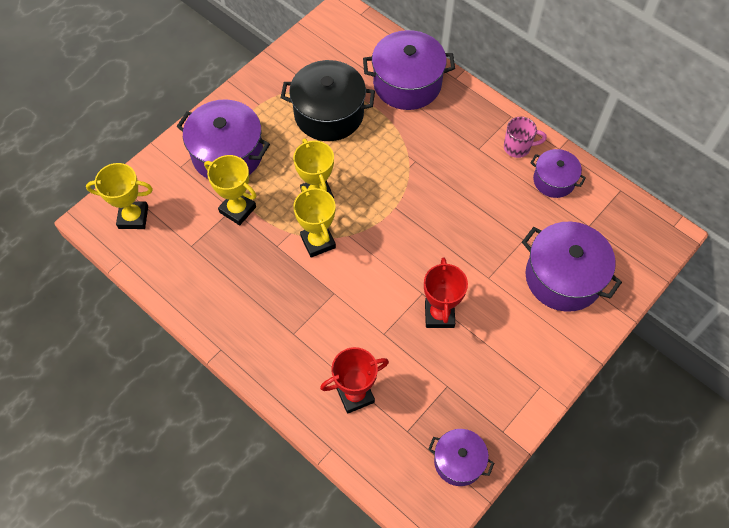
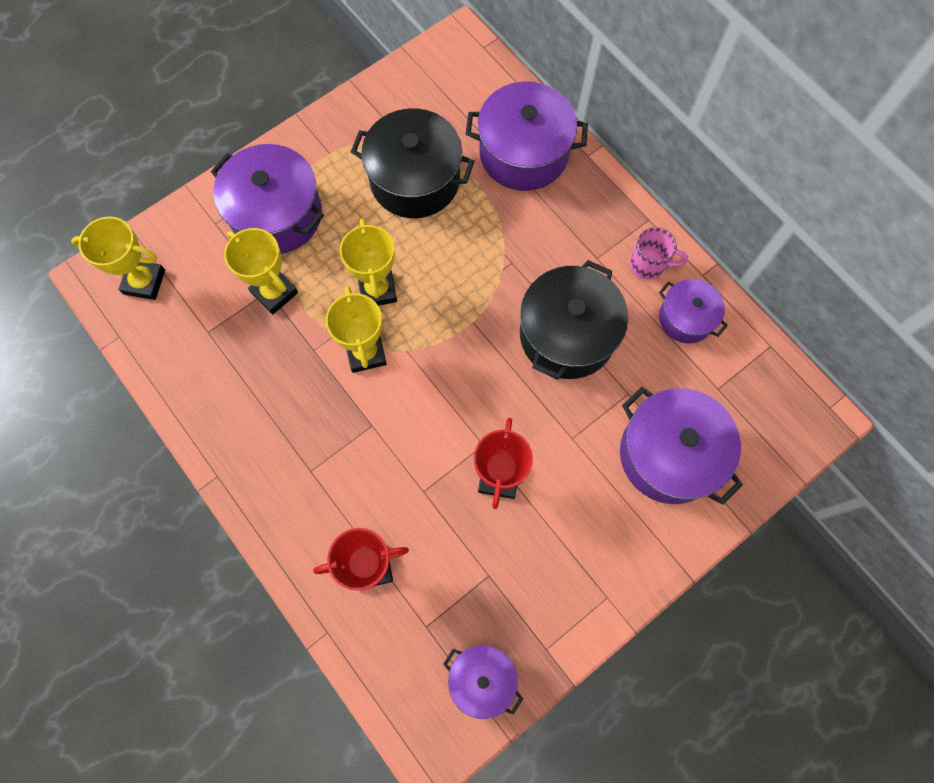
camera: 10 degrees right, 10 degrees up
(468, 205) = (567, 334): none -> black pot

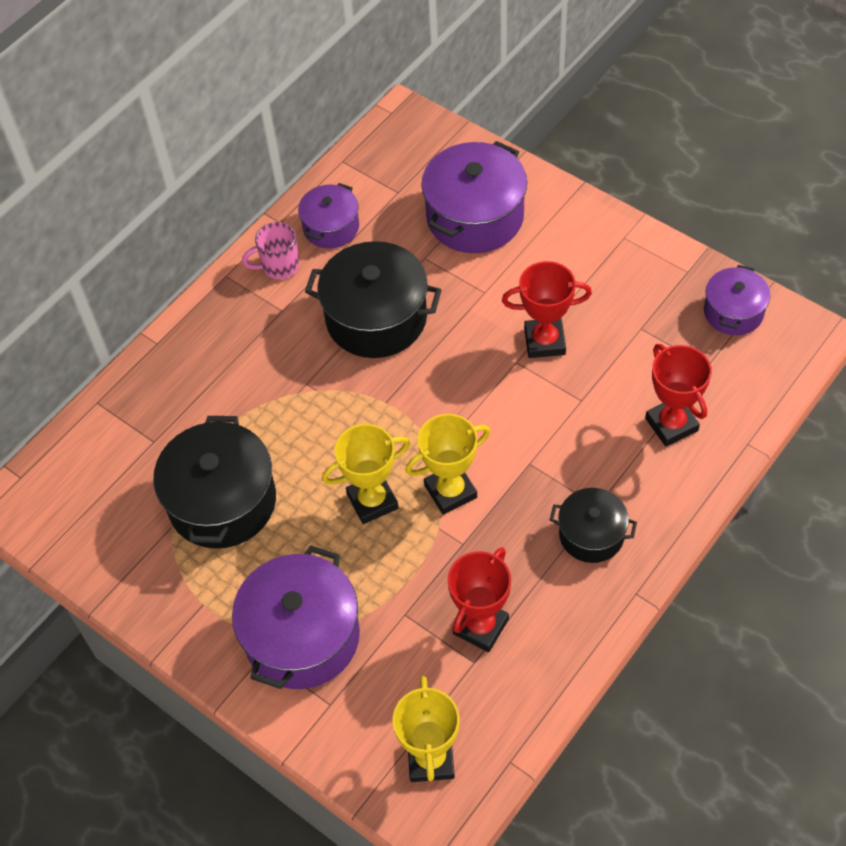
camera: 100 degrees left, 15 degrees down
(235, 344) = (480, 626): none -> red trophy
(274, 292) = (404, 606): yellow trophy -> none
(284, 457) = (591, 534): none -> black pot
(523, 153) = (165, 403): purple pot -> none
(648, 265) = (279, 266): pink mug -> pink mug turned 105 degrees counterclockwise

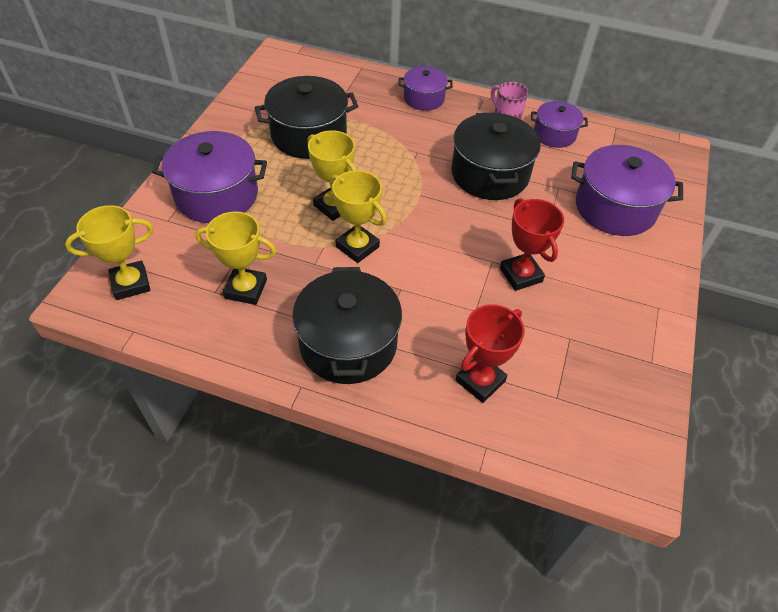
camera: 65 degrees right, 5 degrees down
(480, 626) = (246, 289): red trophy -> yellow trophy
(591, 534) = (348, 343): black pot -> black pot, size x1.72
(733, 312) = (628, 408): purple pot -> purple pot (424, 98)

